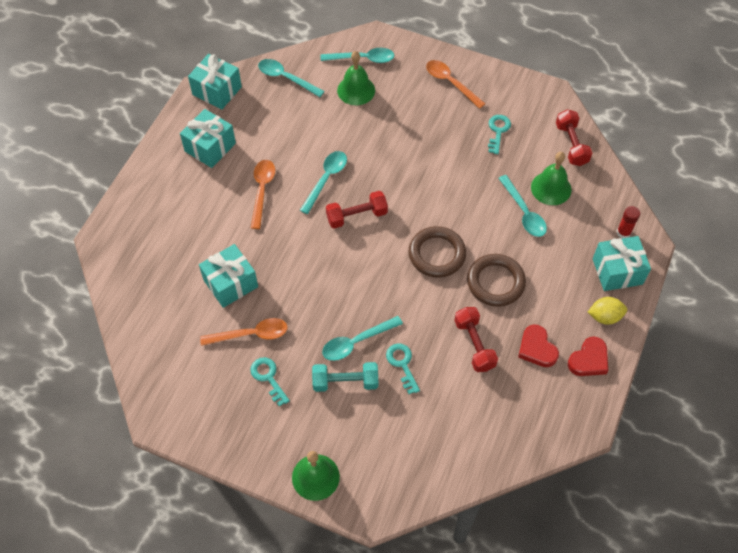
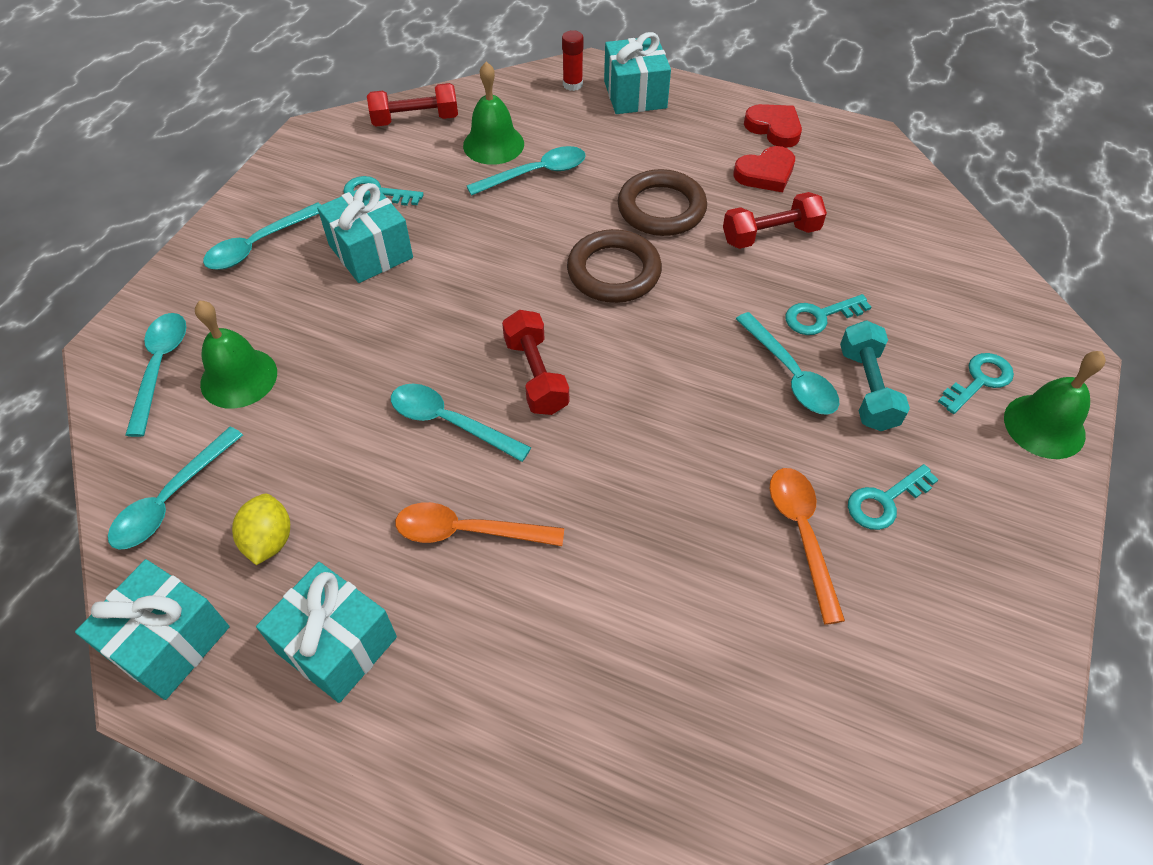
camera: 90 degrees left, 5 degrees down
(230, 283) = (693, 577): turquoise gift -> turquoise gift (370, 251)
(351, 447) = (979, 380): none -> turquoise key
(450, 83) = (258, 245): orange spoon -> turquoise spoon
(604, 316) = (706, 110): yellow lemon -> yellow lemon (269, 540)

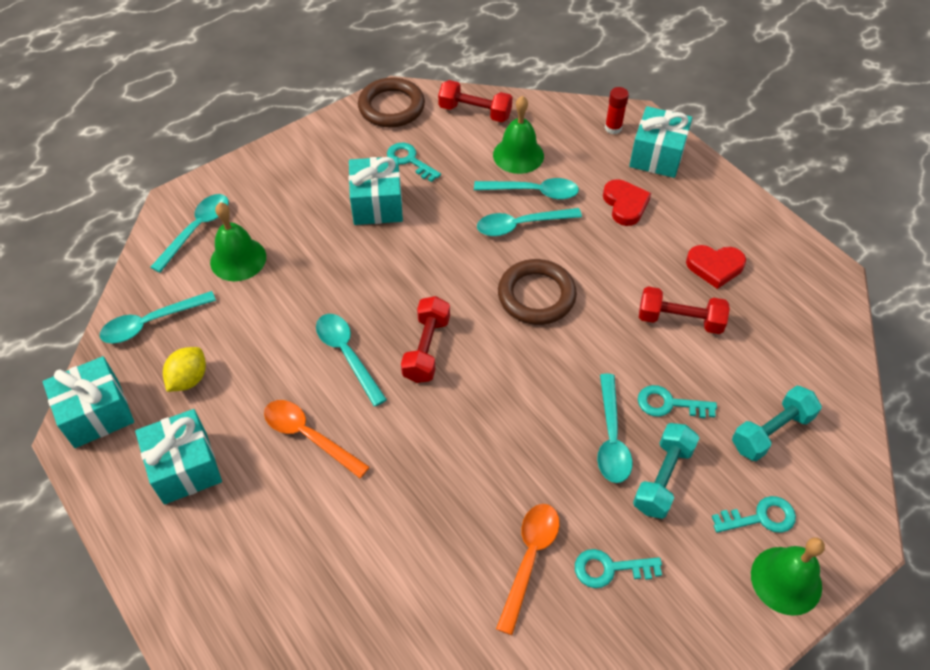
camera: 30 degrees right, 0 degrees up
(258, 245) = (308, 167): turquoise spoon -> turquoise spoon (521, 225)
(661, 208) = (609, 261): brown ring -> brown ring (391, 107)
(774, 128) = (751, 231): red heart -> red heart (625, 205)
(928, 299) = (771, 432): none -> turquoise dumbbell

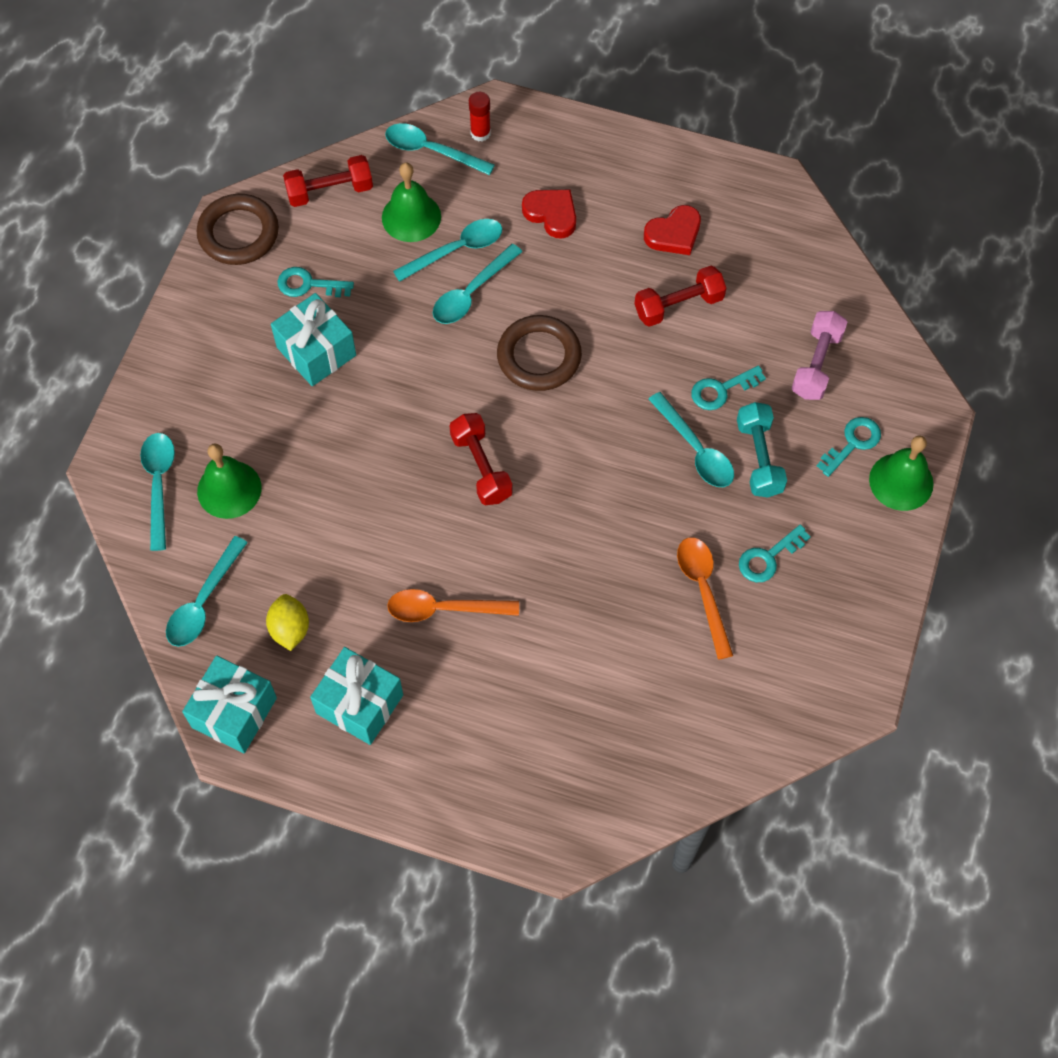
camera: 35 degrees left, 10 degrees up
(347, 355) = (415, 517): turquoise spoon -> turquoise spoon (431, 151)
(657, 156) = (544, 142): turquoise gift -> none
(771, 432) = (816, 364): turquoise dumbbell -> pink dumbbell

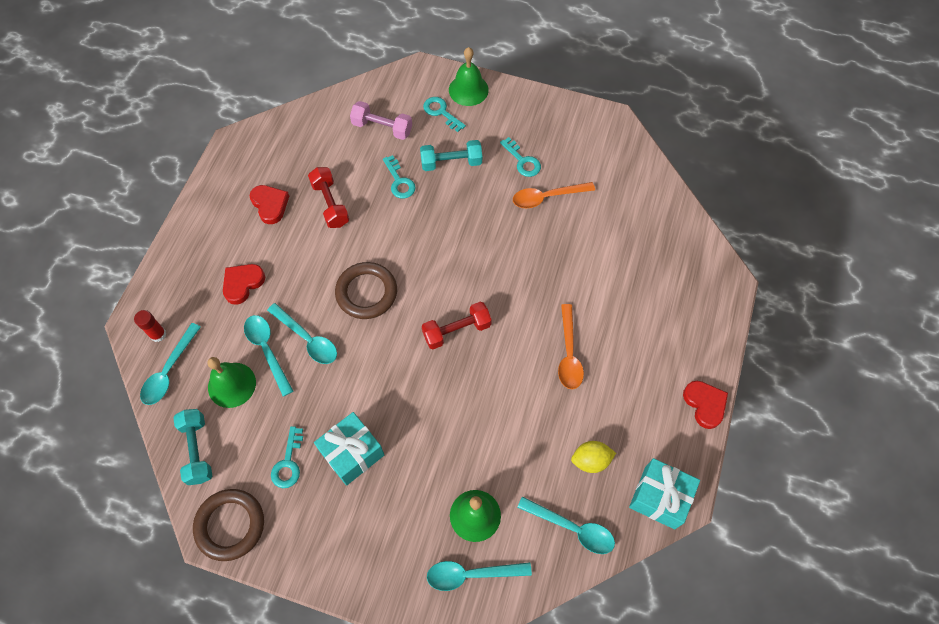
camera: 90 degrees left, 0 degrees up
(330, 191) = (197, 450): red dumbbell -> turquoise dumbbell
(359, 704) = (644, 408): turquoise gift -> none
(361, 787) = (705, 404): none -> red heart
(695, 449) = (444, 198): turquoise spoon -> none

